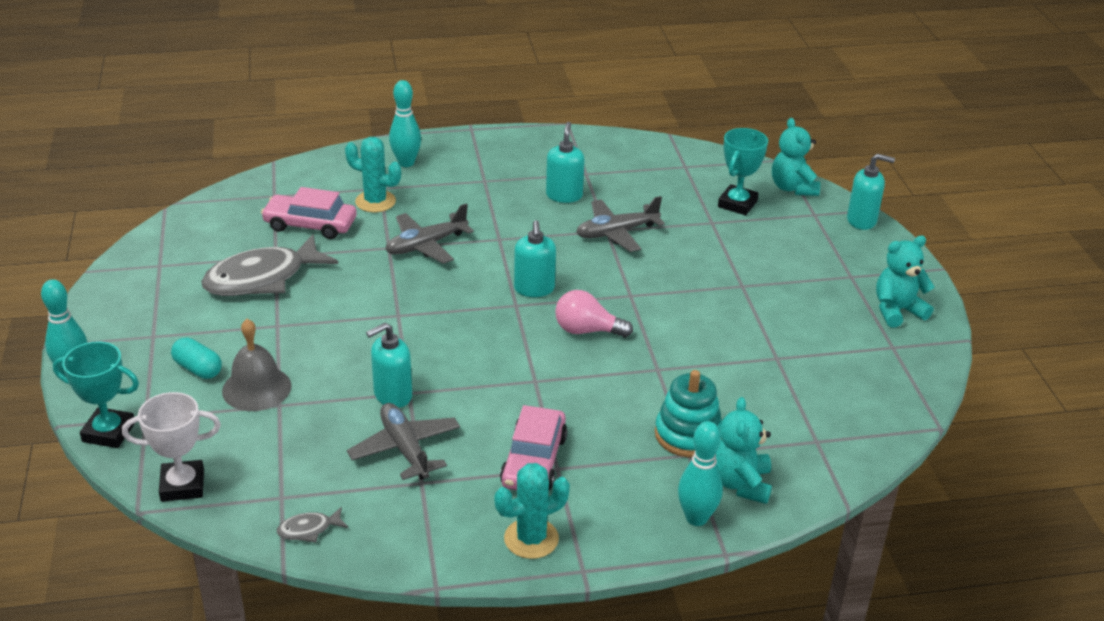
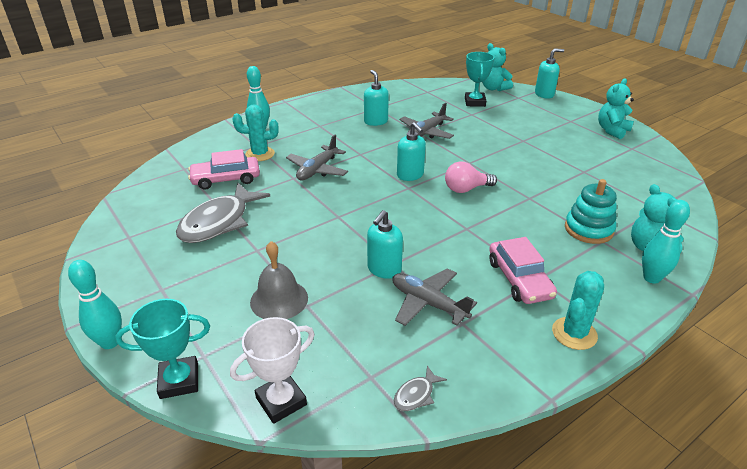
camera: 25 degrees left, 0 degrees up
(198, 369) = (219, 301): turquoise capsule -> none

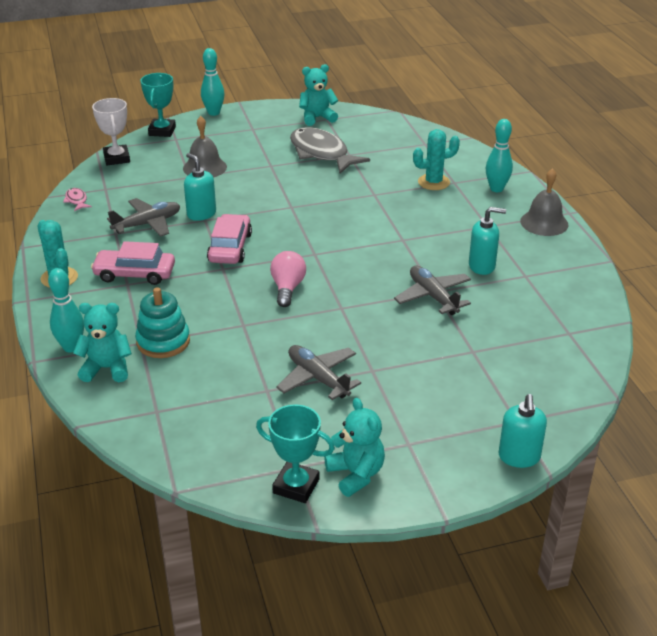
camera: 110 degrees right, 0 degrees up
(226, 179) = (392, 161): pink car -> pink car (230, 247)
(260, 154) = (433, 182): turquoise cactus -> turquoise cactus turned 60 degrees clockwise
(304, 108) = (544, 223): none -> grey bell
(317, 170) = (382, 209): grey plane -> grey plane (318, 378)
(410, 175) = (337, 260): turquoise soap dispenser -> none
(416, 395) = (76, 200): grey fish -> pink fish
(475, 102) = (513, 367): turquoise trophy -> turquoise trophy (296, 486)
(493, 88) = (563, 406): turquoise teddy bear -> turquoise teddy bear (317, 118)

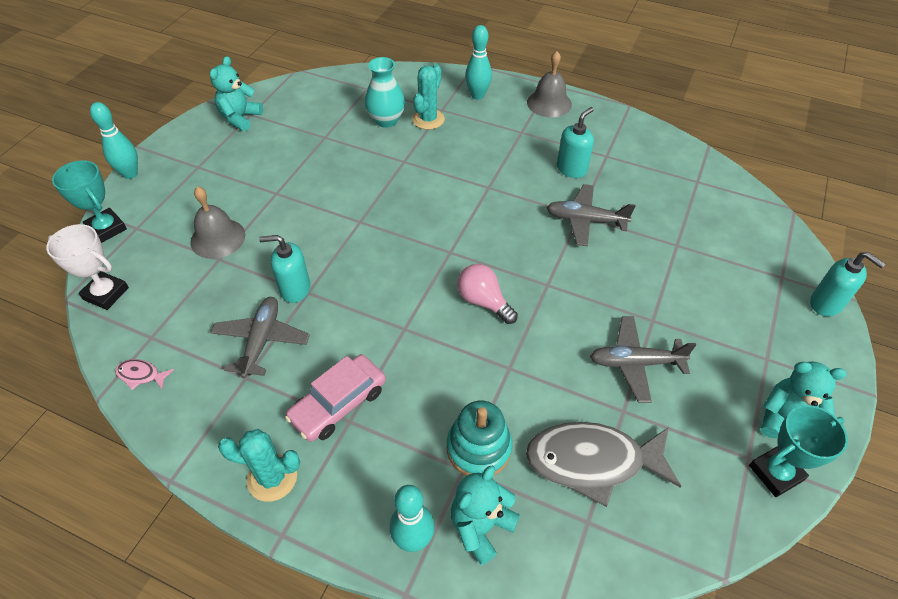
camera: 50 degrees left, 15 degrees up
(230, 247) = (376, 302): pink car -> none
(321, 153) = (301, 151): grey fish -> grey fish (592, 461)
(404, 167) = (386, 120): none -> turquoise vase

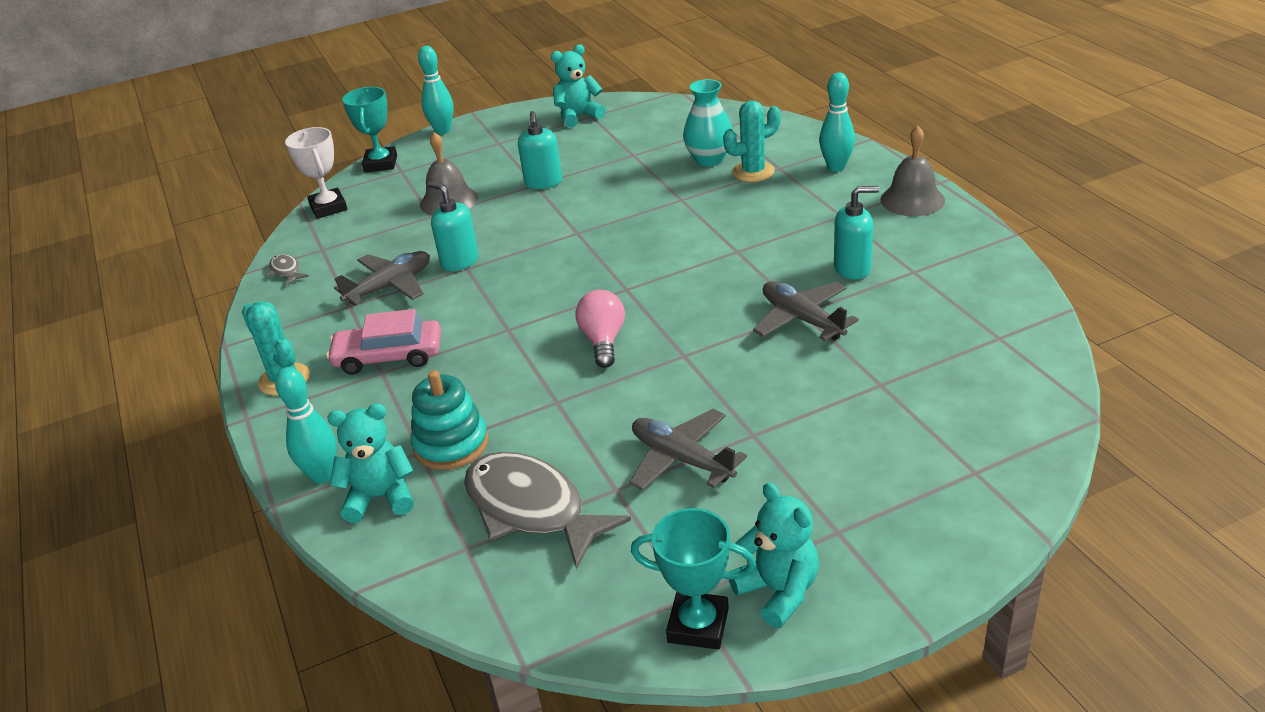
camera: 45 degrees right, 15 degrees down
(141, 375) = (286, 271): pink fish -> grey fish
(826, 304) = (997, 523): turquoise soap dispenser -> turquoise soap dispenser (543, 182)

